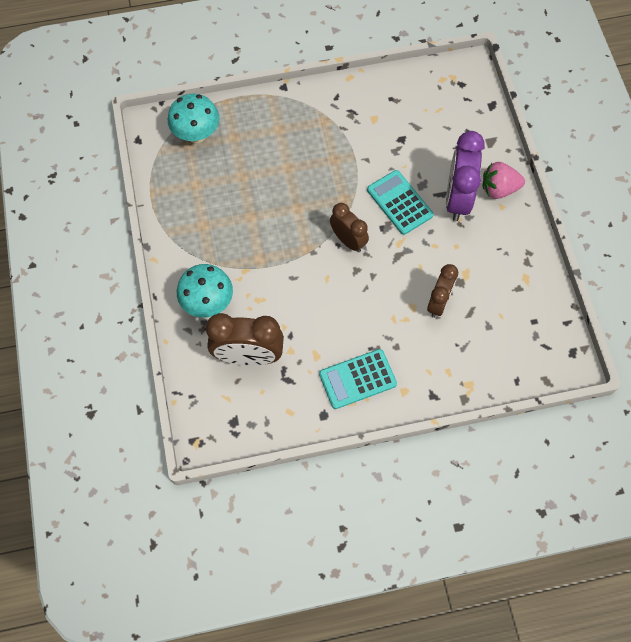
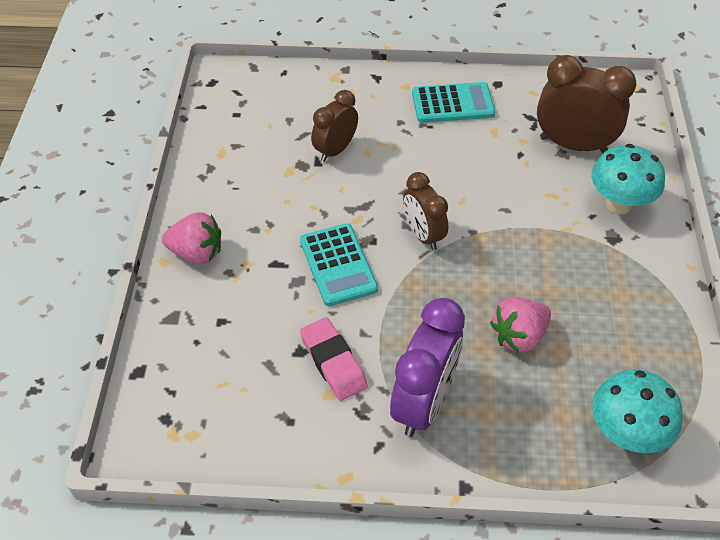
camera: 165 degrees left, 15 degrees down
(267, 180) = (518, 336): none -> pink strawberry
(379, 137) = (333, 362): none -> pink eraser
(457, 199) = (258, 253): purple clock -> purple clock (423, 403)

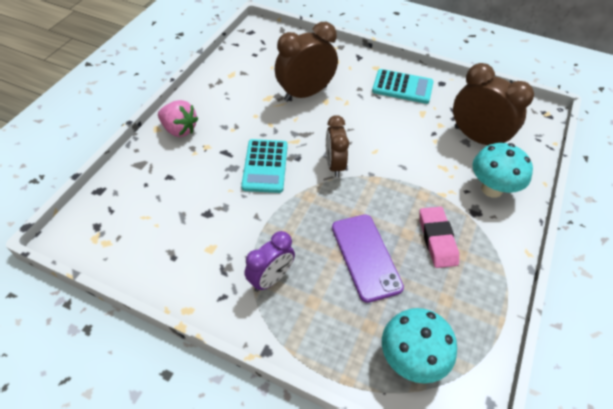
camera: 20 degrees right, 0 degrees up
(333, 362) = (225, 228): pink eraser -> pink eraser (437, 239)
(335, 150) = (305, 93): brown clock -> brown clock, size x1.58
(423, 403) = (271, 279): purple clock -> purple clock, size x0.63
(518, 336) = (365, 257): pink strawberry -> purple phone

